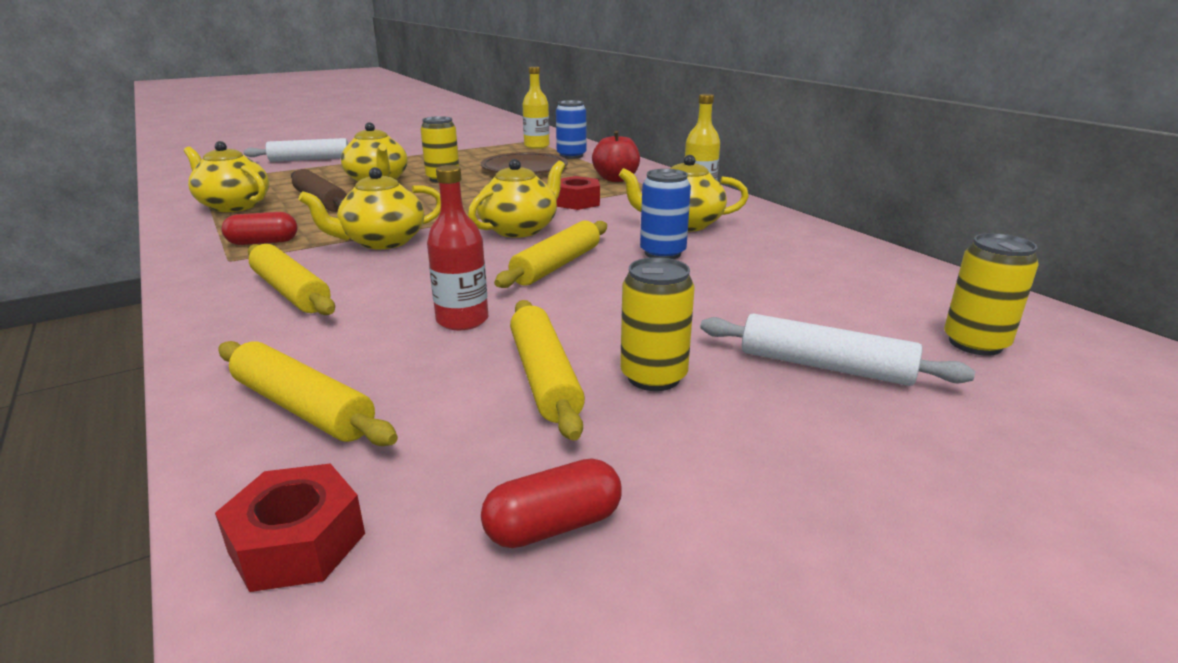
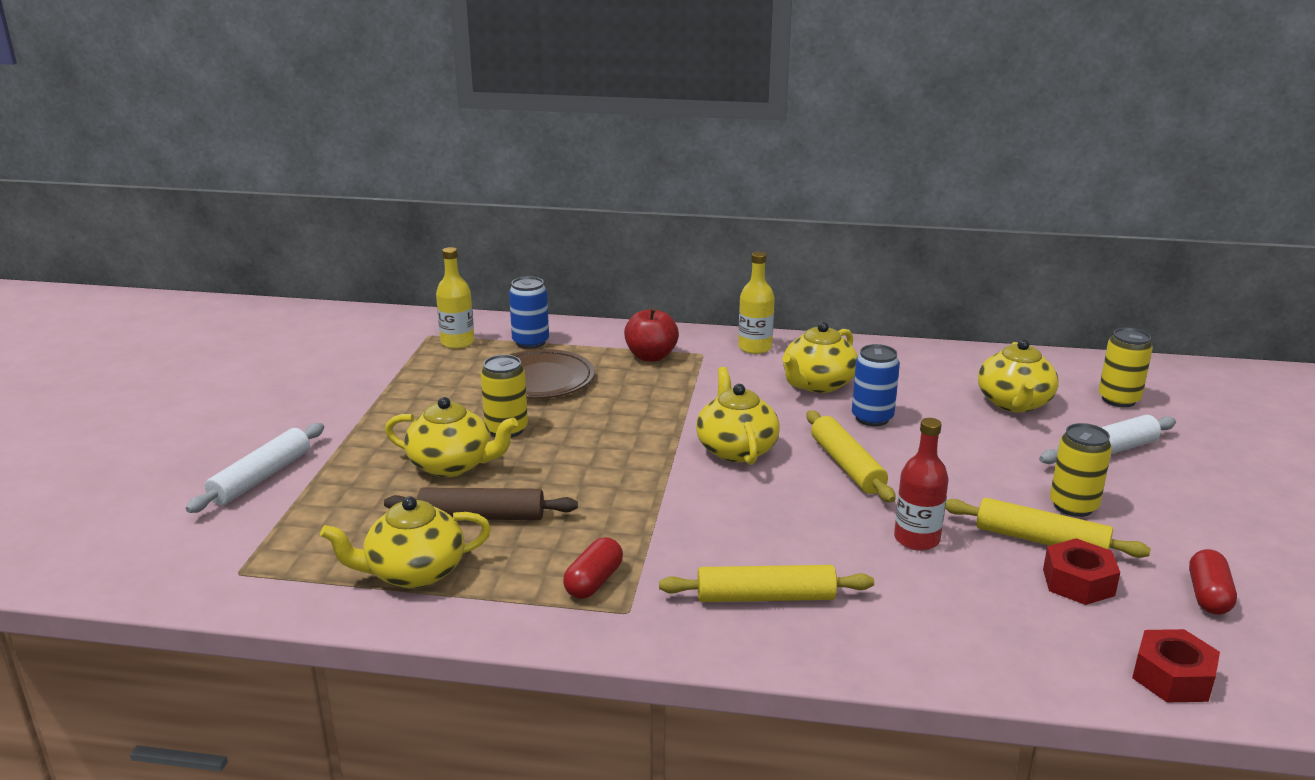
camera: 50 degrees left, 0 degrees up
(303, 407) = (1006, 640): yellow rolling pin -> none
(382, 242) = (681, 520): yellow teapot -> yellow teapot (1014, 403)
(576, 202) = (694, 398): red nut -> red nut (1078, 582)

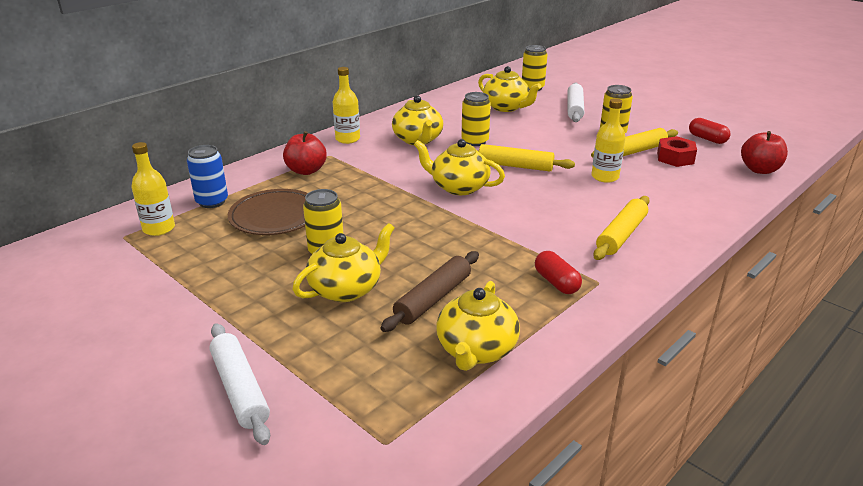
camera: 55 degrees left, 5 degrees up
(872, 418) = (475, 141): blue can -> yellow can
(916, 539) = (605, 177): red bottle -> yellow bottle
(1172, 677) = (759, 170): red nut -> red apple

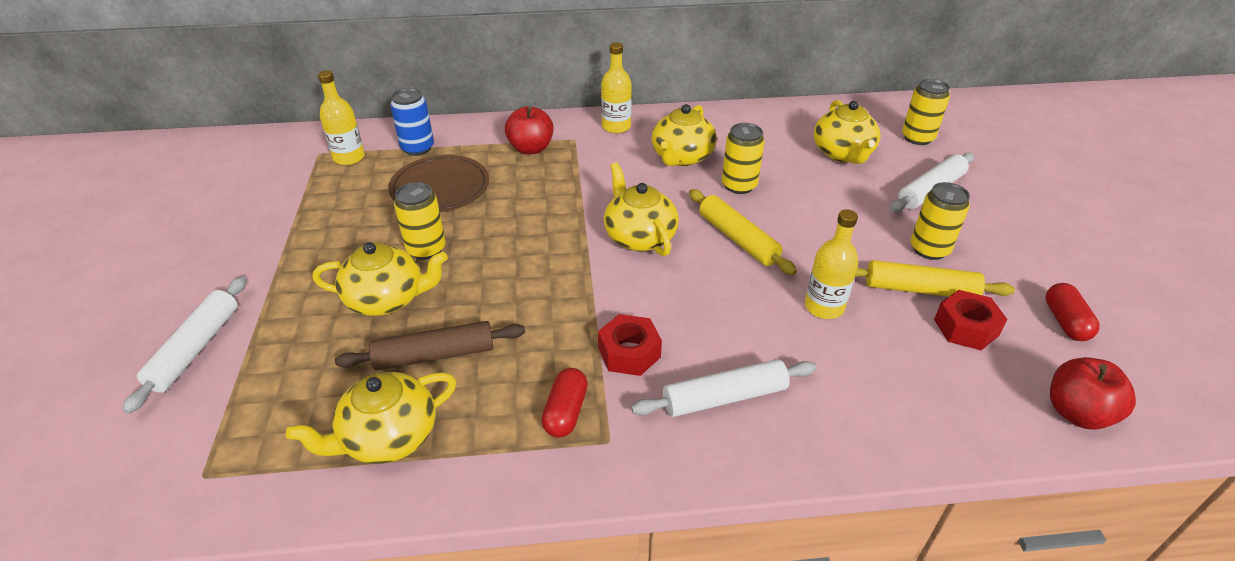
camera: 40 degrees right, 10 degrees up
(544, 240) = (629, 352): none -> red nut
(621, 235) = (724, 397): yellow rolling pin -> white rolling pin

